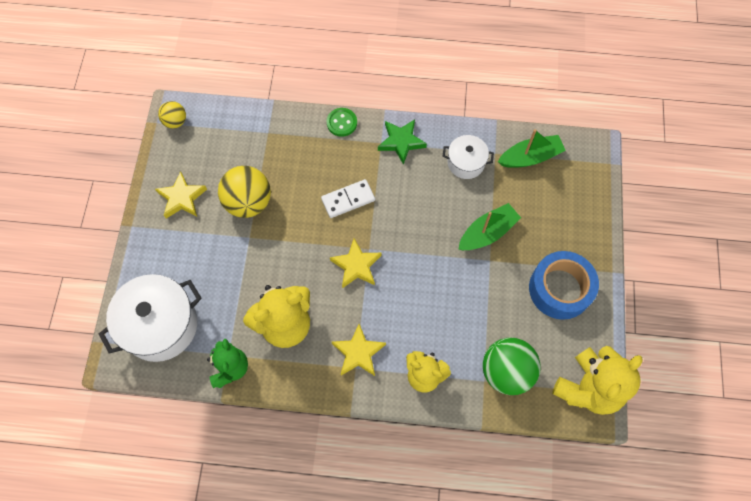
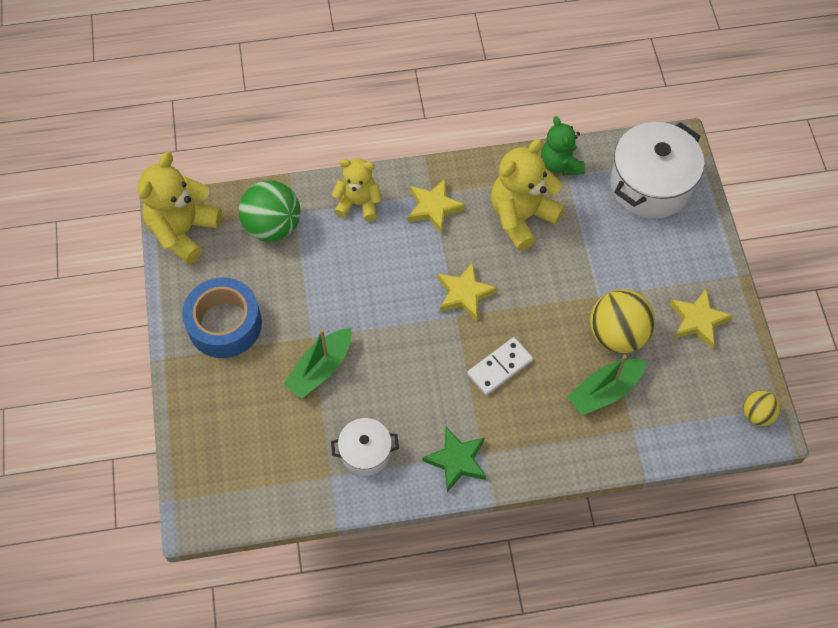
camera: 165 degrees right, 5 degrees down
(342, 123) = (543, 468): green button -> none
(530, 157) = (282, 482): green boat -> green boat (605, 391)

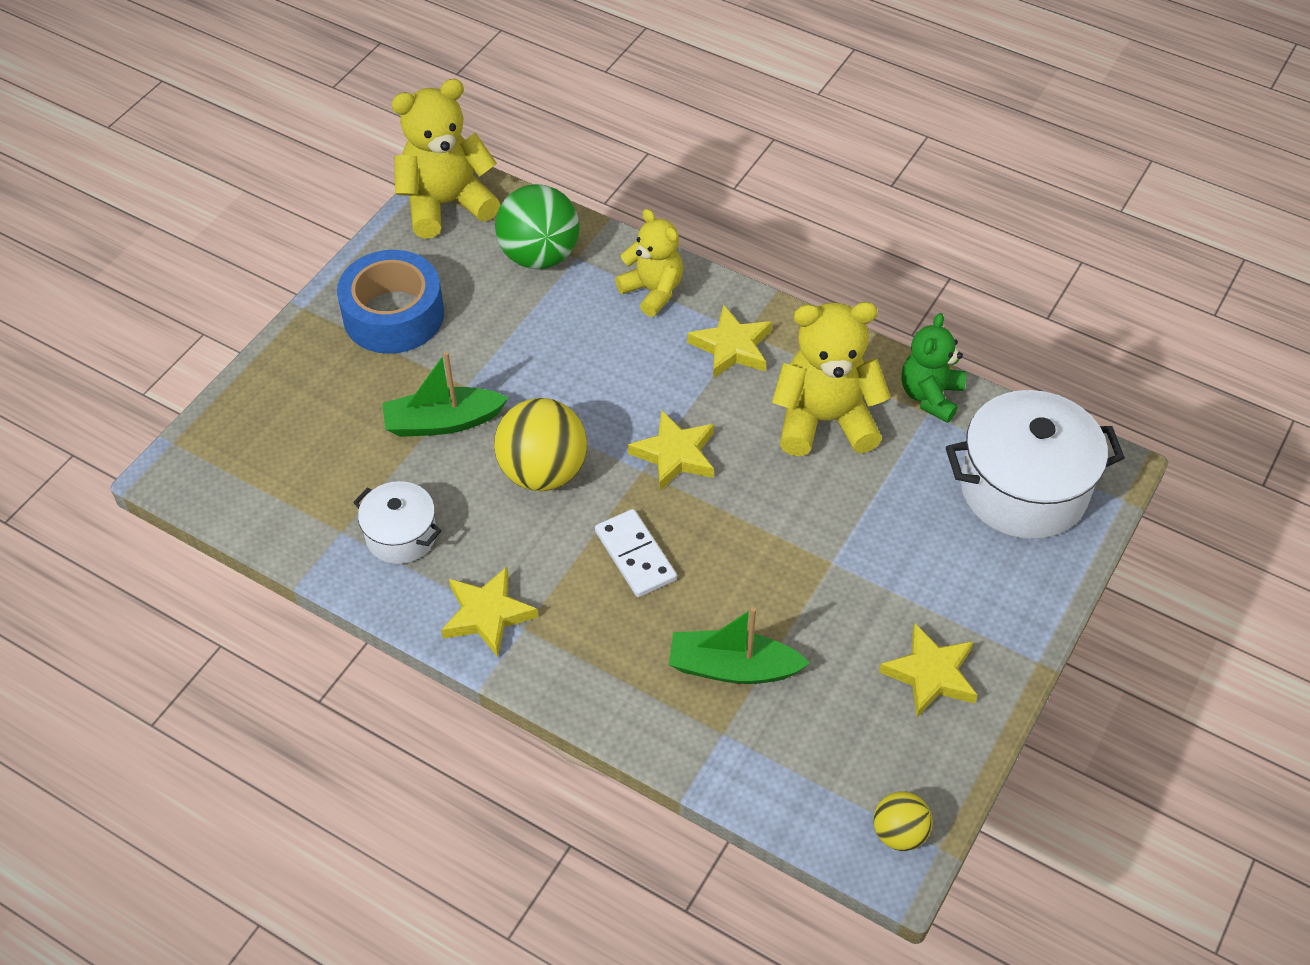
camera: 40 degrees right, 10 degrees down
(457, 460) = (487, 615): green star -> yellow star
(499, 367) = (635, 555): white domino -> white domino turned 60 degrees clockwise
(617, 335) = (811, 619): yellow ball -> yellow ball (543, 472)

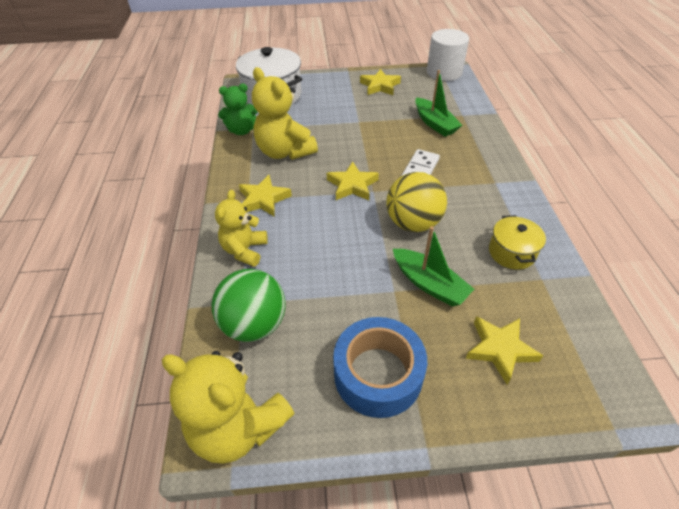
camera: 125 degrees left, 5 degrees down
(401, 535) = (511, 252): white pot -> yellow pot
(487, 615) = (505, 196): yellow star -> yellow star (500, 349)
(899, 833) = (444, 72): yellow ball -> white cylinder

